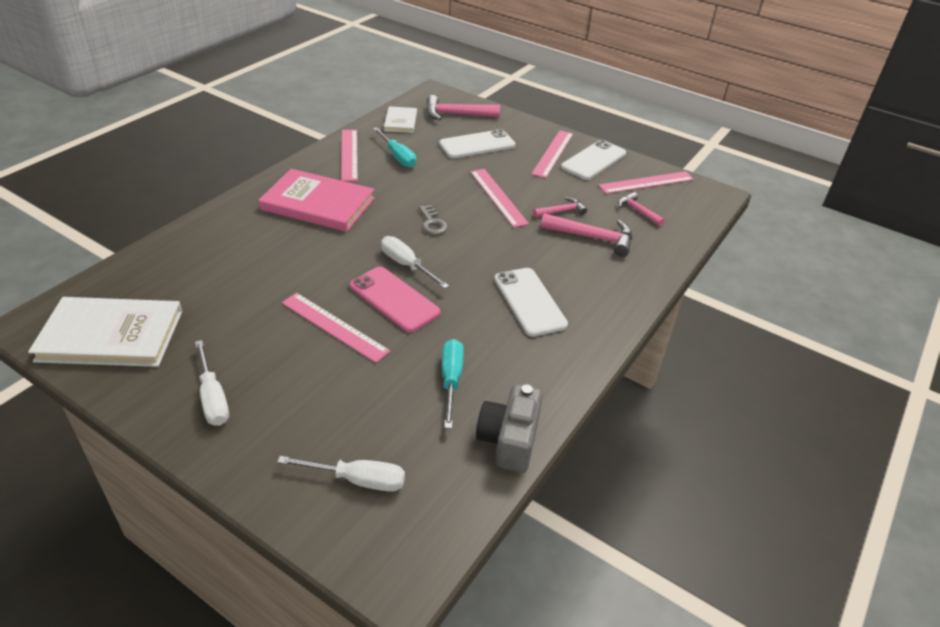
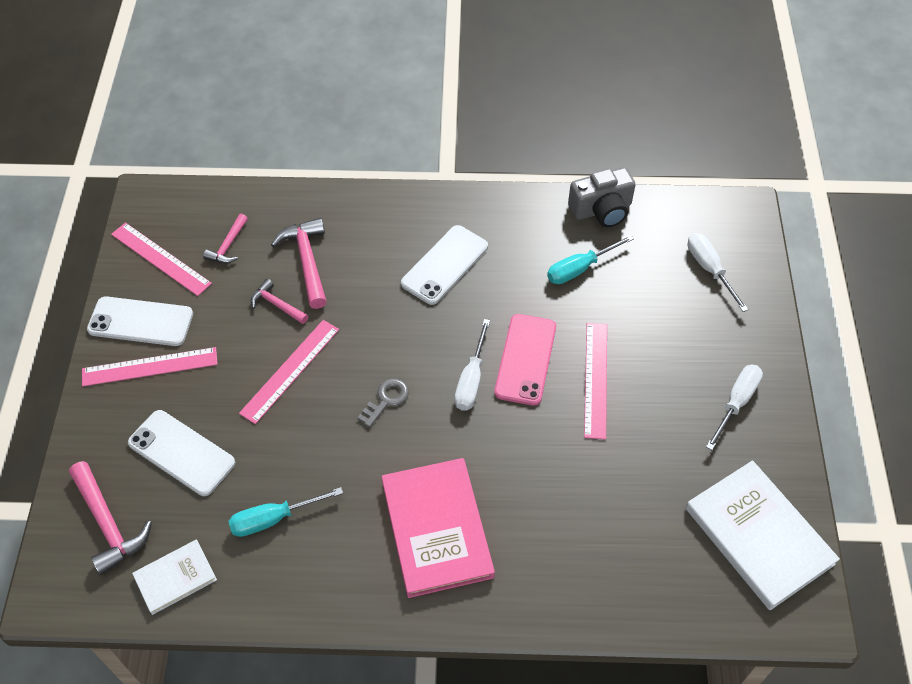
camera: 120 degrees left, 15 degrees up
(349, 154) = (307, 576): pink ruler -> none
(398, 157) = (273, 519): turquoise screwdriver -> turquoise screwdriver turned 135 degrees counterclockwise

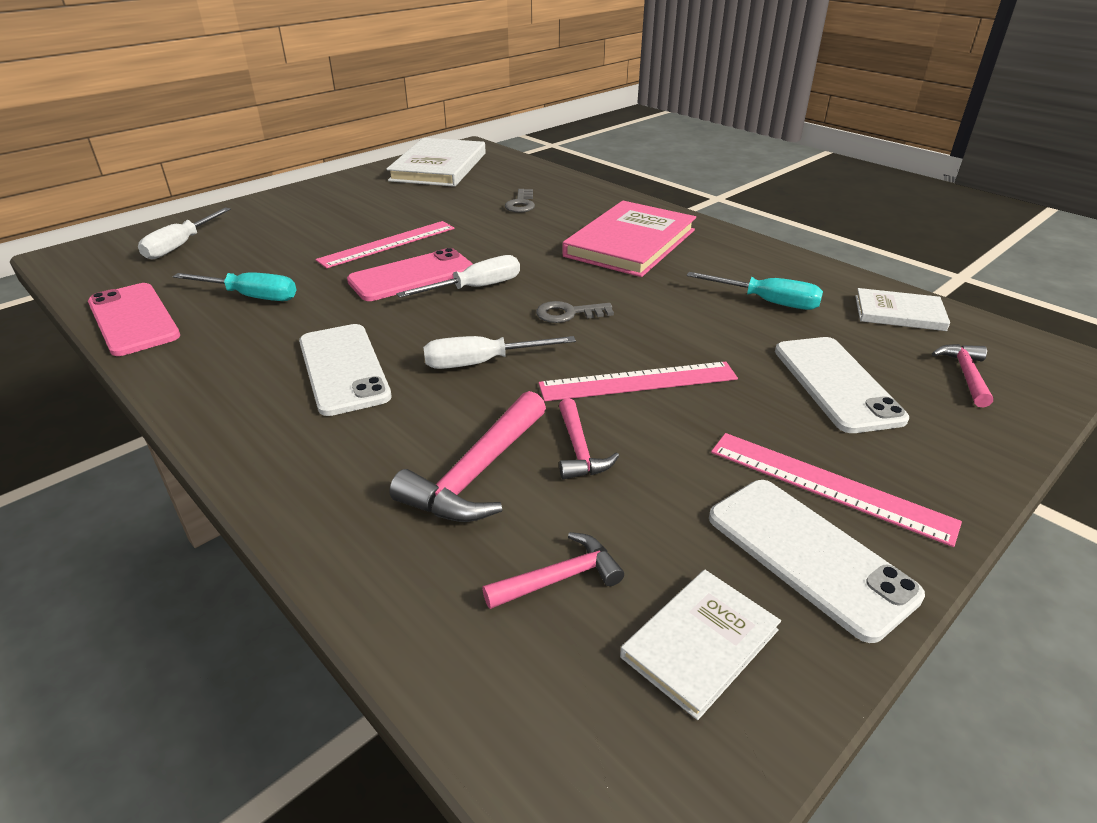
camera: 135 degrees left, 20 degrees down
(108, 523) = (965, 375): pink hammer -> pink hammer, size x0.60
(160, 259) = (700, 643): pink ruler -> white book
(445, 265) = (343, 369): white phone -> white phone turned 75 degrees clockwise
(592, 524) = (521, 204): none -> grey key
(601, 210) = (133, 319): grey camera -> pink phone
(736, 403) = (333, 198): white screwdriver -> white screwdriver (481, 363)

